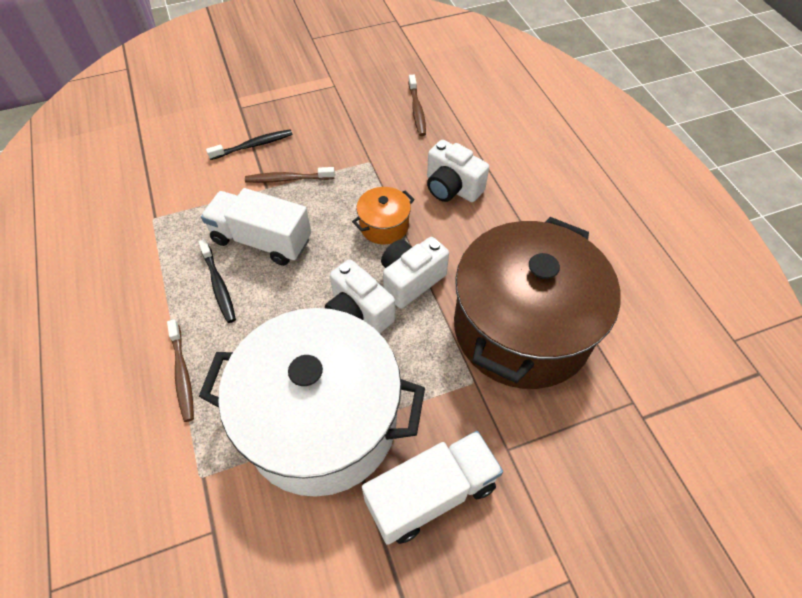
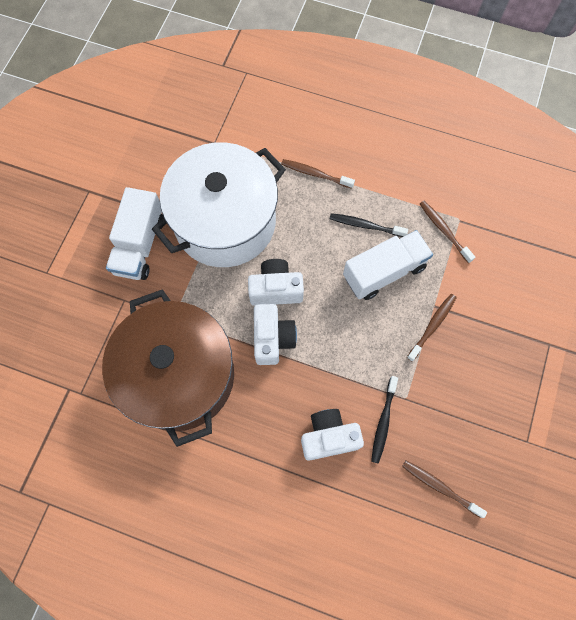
camera: 130 degrees right, 15 degrees up
(176, 222) = (444, 230): none -> brown toothbrush
(253, 145) = (491, 325): black toothbrush -> black toothbrush (383, 422)
(384, 226) = (332, 358): orange pot -> none

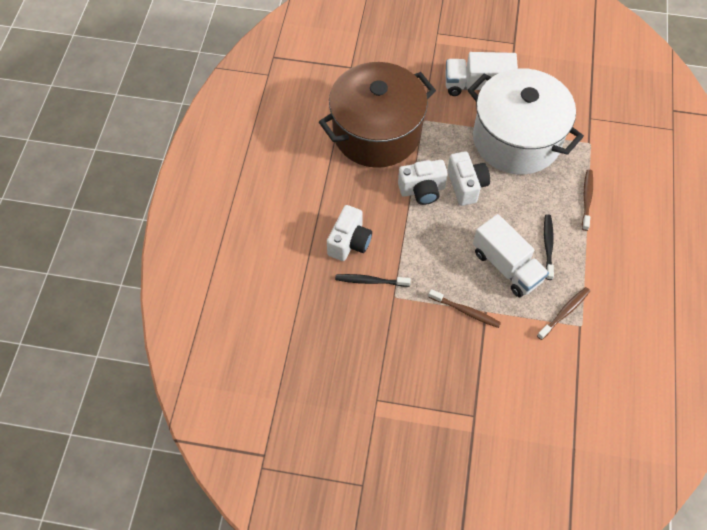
camera: 80 degrees right, 10 degrees down
(328, 437) = (349, 242): white camera -> white camera turned 45 degrees clockwise
(440, 487) = (324, 330): brown toothbrush -> none

